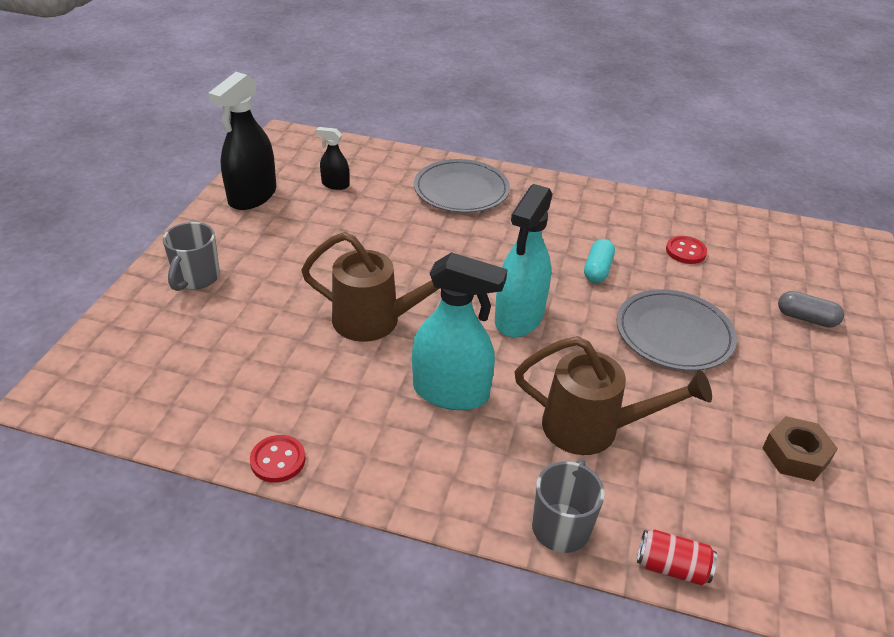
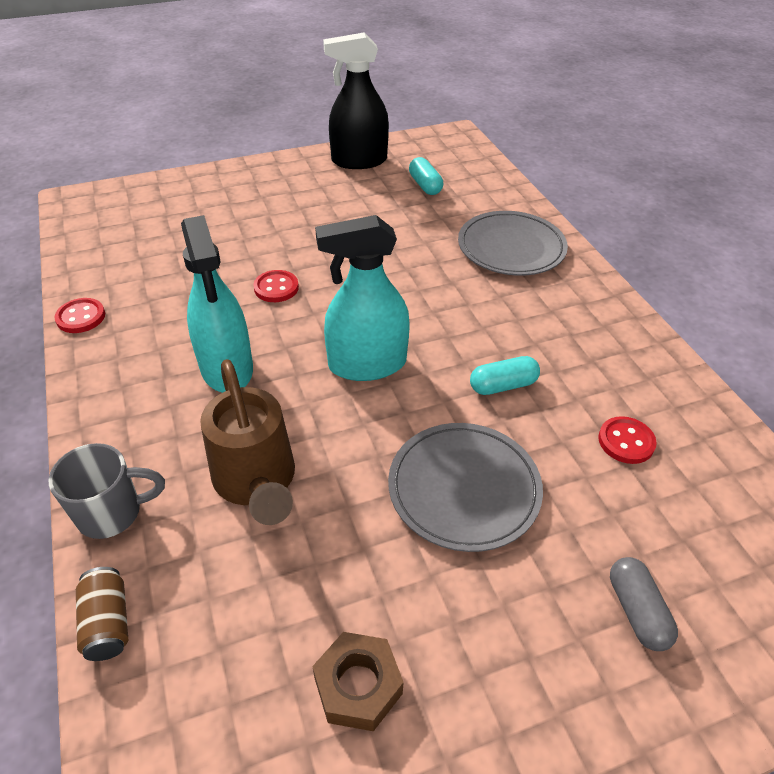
camera: 55 degrees right, 5 degrees up
(196, 278) = (237, 188): grey mug -> none
(335, 184) = (425, 185): black spray bottle -> turquoise capsule
(376, 321) = (276, 288): brown watering can -> red button
(672, 567) = (108, 622): red can -> brown can

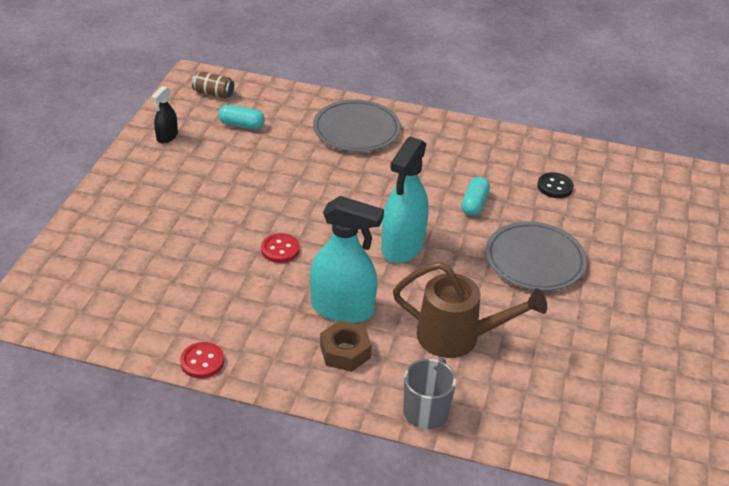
camera: 55 degrees left, 5 degrees down
(108, 622) = (510, 440): brown can -> brown can (214, 93)
(358, 686) = (621, 358): brown nut -> brown nut (345, 352)
(359, 161) = (167, 136): black spray bottle -> black spray bottle, size x0.50
(626, 441) = (555, 187): red button -> black button
(637, 611) = (652, 246): grey capsule -> none

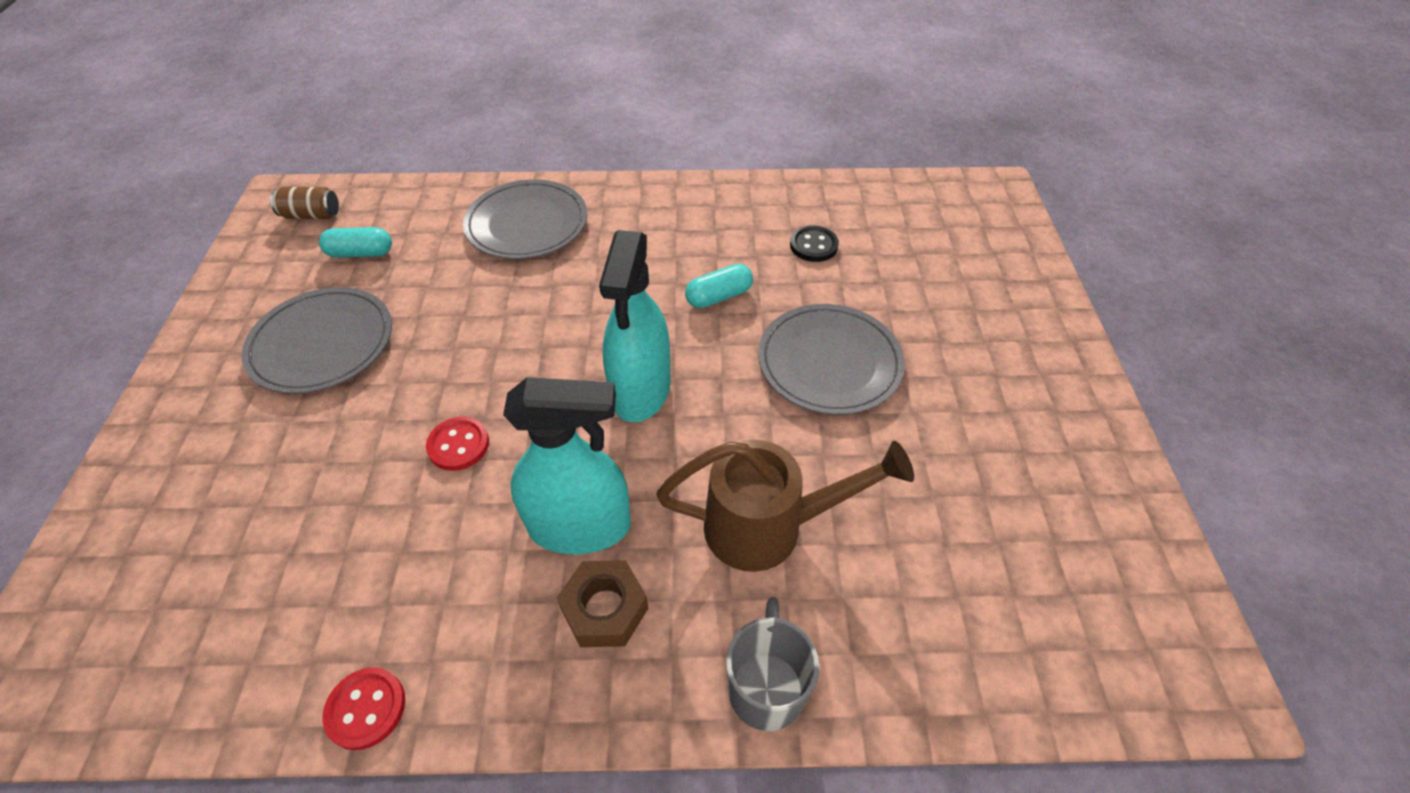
camera: 15 degrees left, 10 degrees up
(167, 136) = (249, 297): black spray bottle -> none
(208, 174) = (322, 344): none -> grey plate
(474, 204) = (719, 296): turquoise capsule -> turquoise capsule turned 60 degrees clockwise

